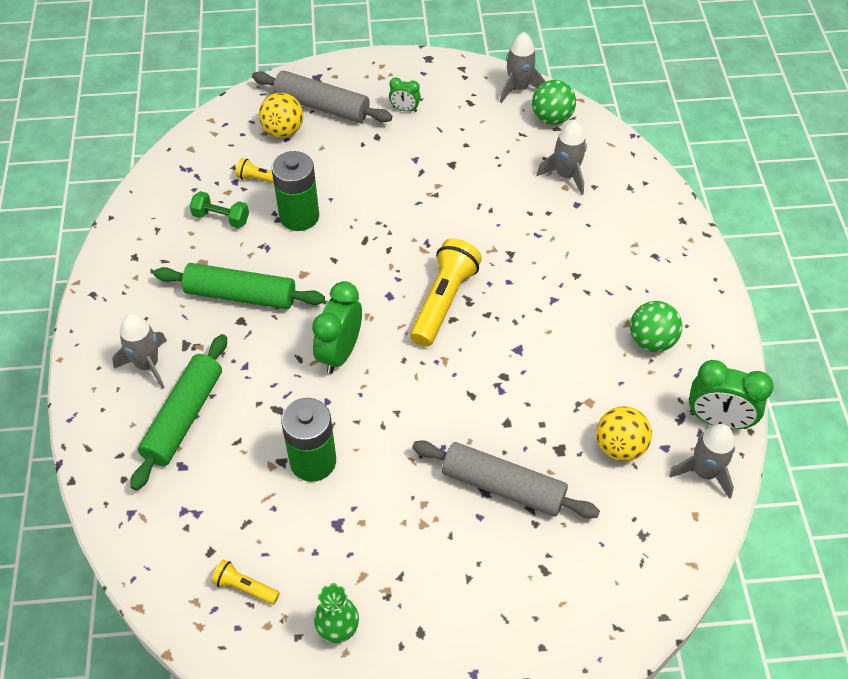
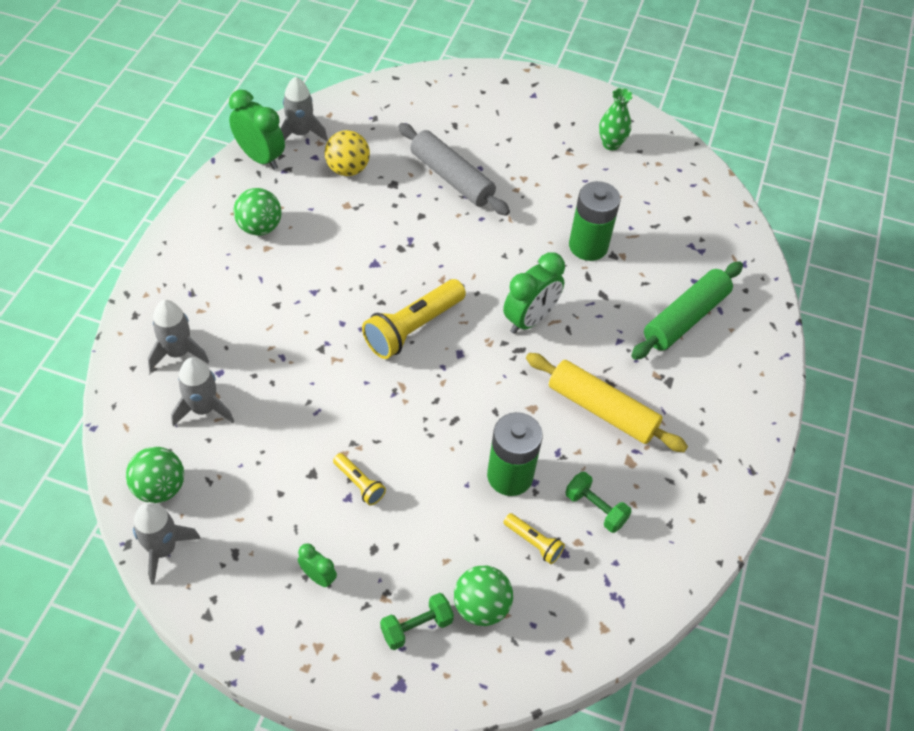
camera: 160 degrees left, 0 degrees up
(147, 364) = (708, 376): grey rocket -> grey rocket (178, 352)
(240, 295) = (602, 410): green rolling pin -> yellow rolling pin
(245, 587) = (667, 188): yellow flashlight -> yellow flashlight (359, 484)
(283, 131) = (481, 607): yellow ball -> green ball
(322, 106) = (416, 627): grey rolling pin -> green dumbbell

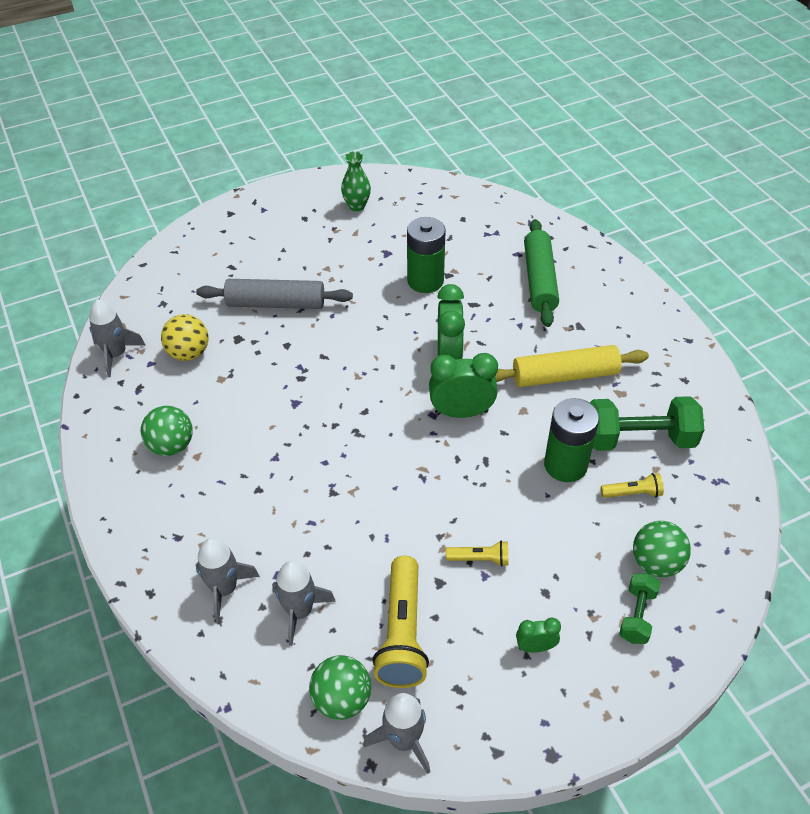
camera: 40 degrees left, 5 degrees down
(260, 158) = (105, 395): green clock -> green clock (461, 412)
(413, 328) = (380, 424): yellow flashlight -> yellow flashlight (402, 633)
(595, 509) = (639, 439): green dumbbell -> green dumbbell, size x1.83

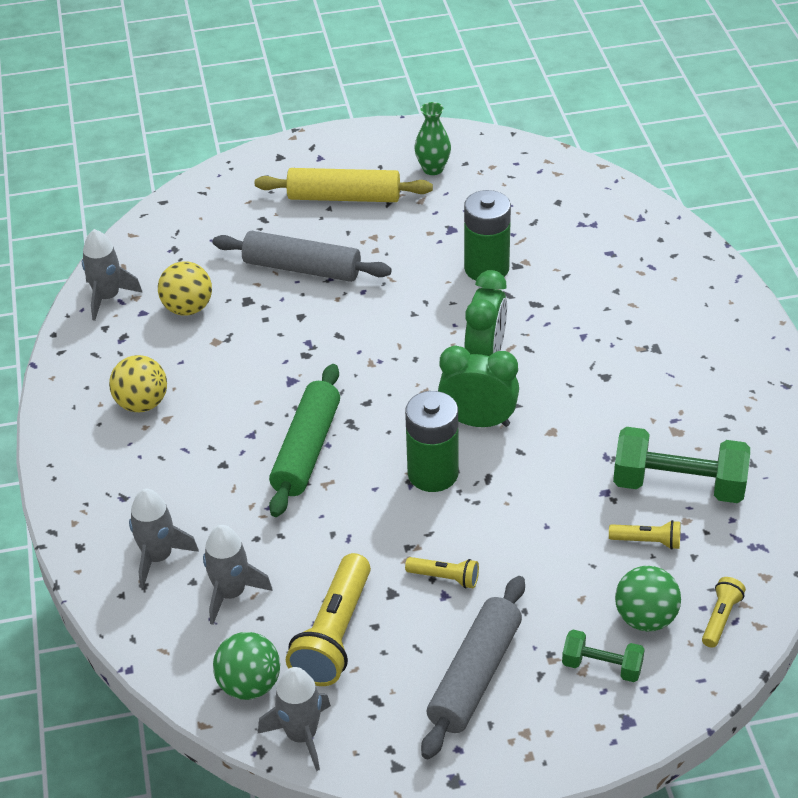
camera: 15 degrees right, 5 degrees down
(171, 446) = (142, 403): green ball -> yellow ball
(535, 647) = (475, 676): green clock -> grey rolling pin
(539, 280) = (626, 288): green rolling pin -> green rolling pin (306, 450)
(565, 375) = (616, 401): yellow rolling pin -> yellow rolling pin (344, 197)
(565, 465) = (579, 498): green battery -> green battery (433, 473)
(637, 615) = (602, 666): green dumbbell -> green dumbbell turned 75 degrees clockwise
(715, 551) = (720, 618): none -> yellow flashlight

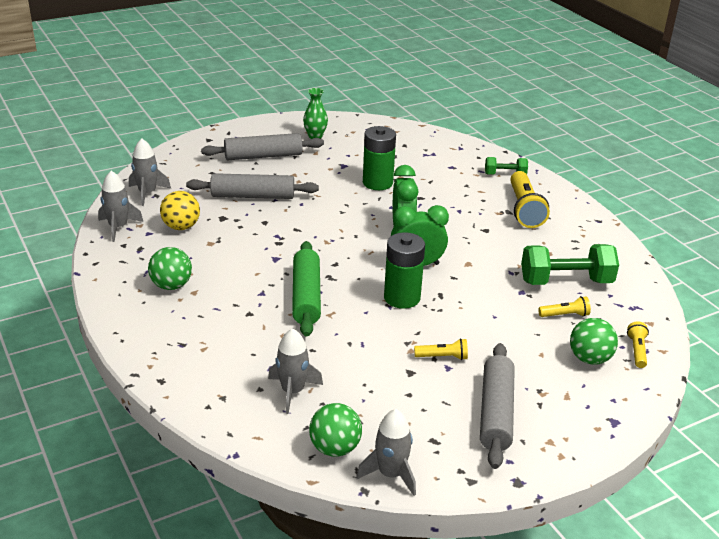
camera: 20 degrees left, 10 degrees down
(142, 403) = (171, 285): yellow ball -> green ball
(158, 557) = (226, 378): grey rocket -> grey rocket (147, 193)
(334, 634) = (382, 404): yellow flashlight -> yellow flashlight (524, 209)
(344, 197) = (263, 156): yellow rolling pin -> grey rolling pin
(602, 666) = (578, 392): green dumbbell -> green dumbbell (505, 174)

